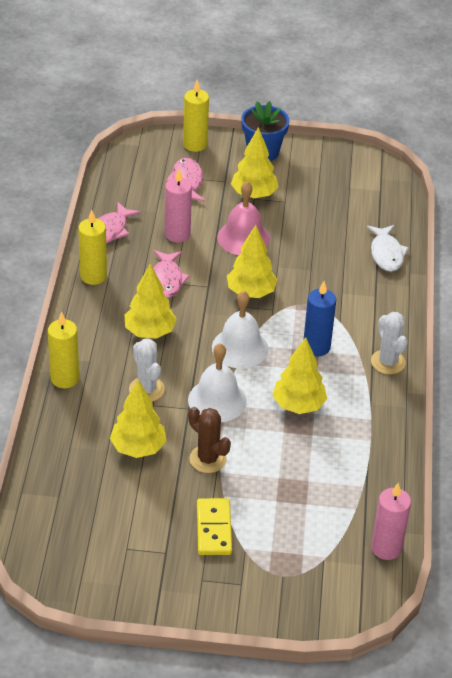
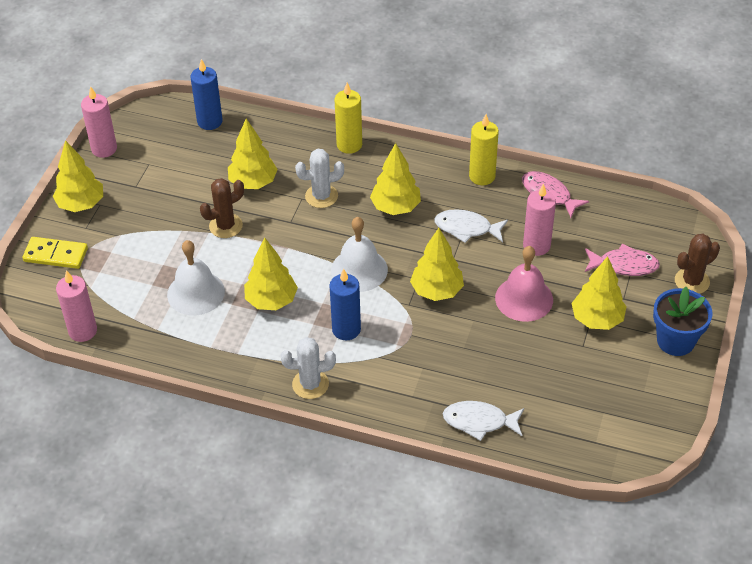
camera: 105 degrees right, 5 degrees up
(45, 505) = (210, 121): none -> blue candle
(109, 598) = (104, 149): none -> pink candle
(166, 280) = (466, 228): pink fish -> white fish
(195, 144) = (692, 281): yellow candle -> brown cactus
(206, 597) = (81, 204): none -> yellow tree
(214, 529) = (148, 219): yellow domino -> yellow domino (55, 255)
(217, 400) = (294, 242): white bell -> white bell (196, 293)

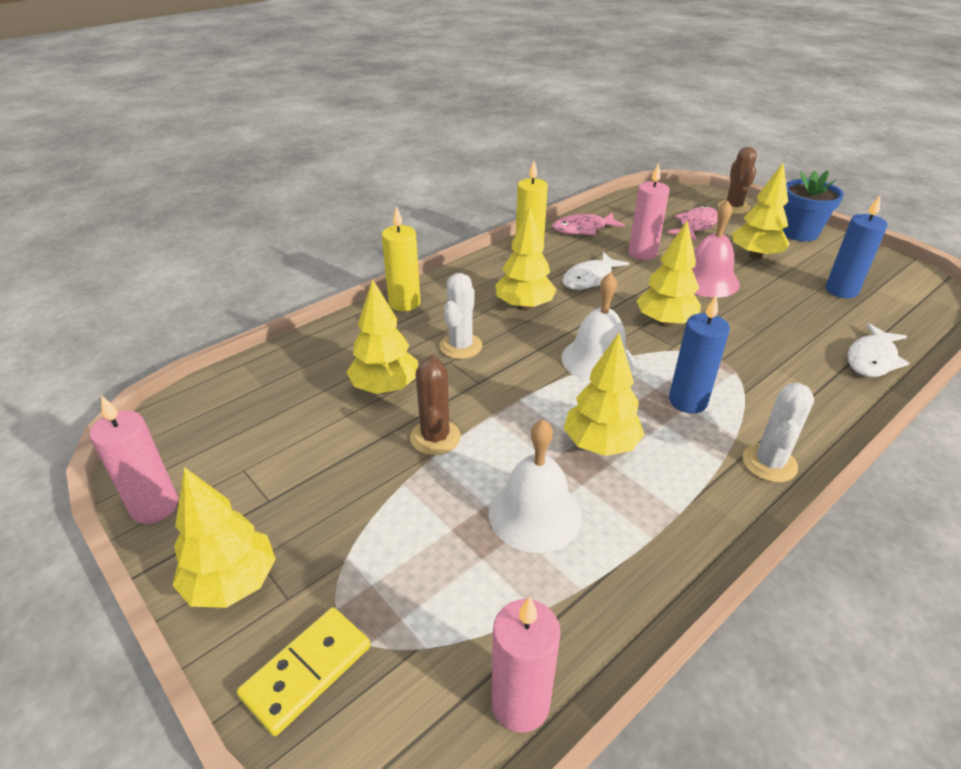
camera: 60 degrees left, 10 degrees down
(210, 121) = (242, 385): blue candle -> blue candle (841, 290)

